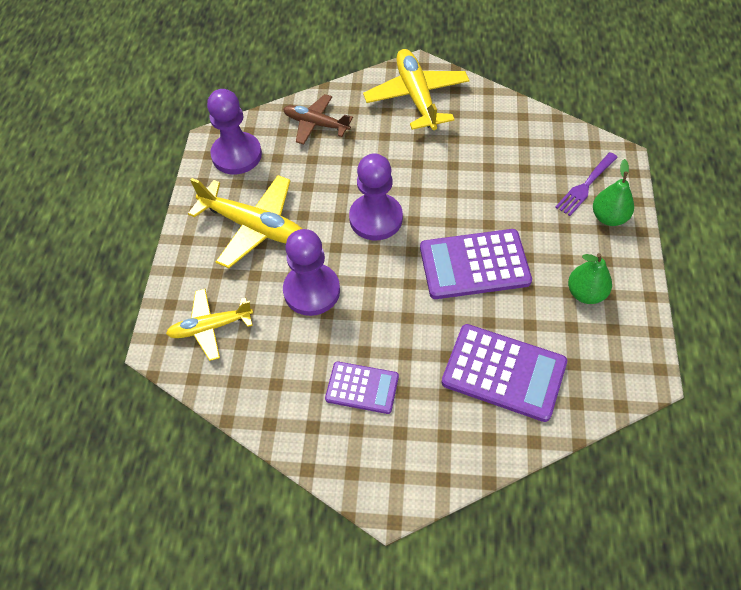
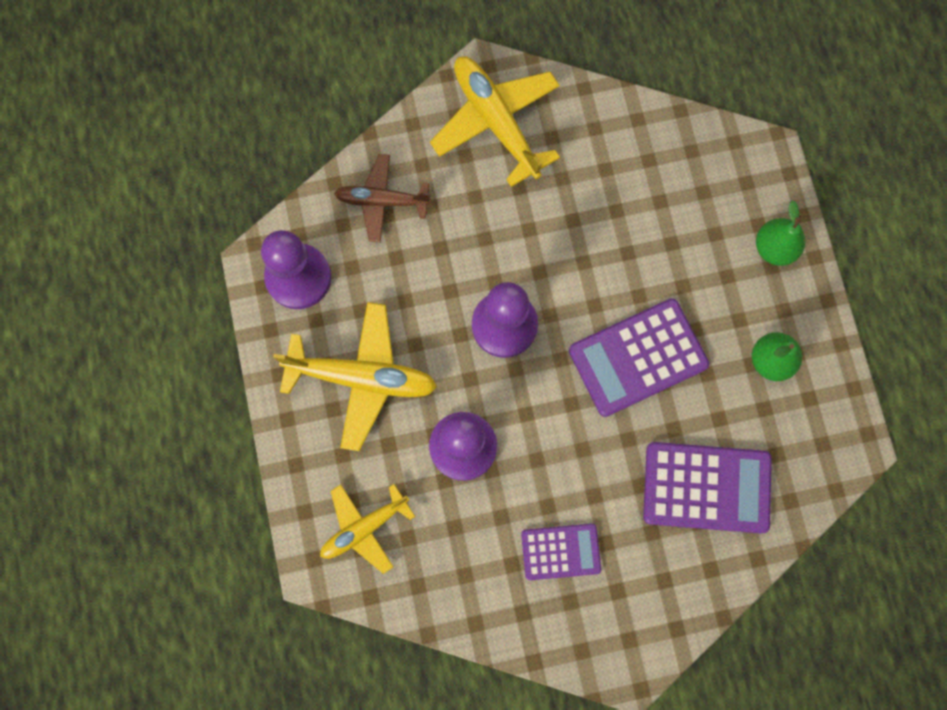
camera: 20 degrees left, 20 degrees up
(585, 186) = (737, 209): purple fork -> none

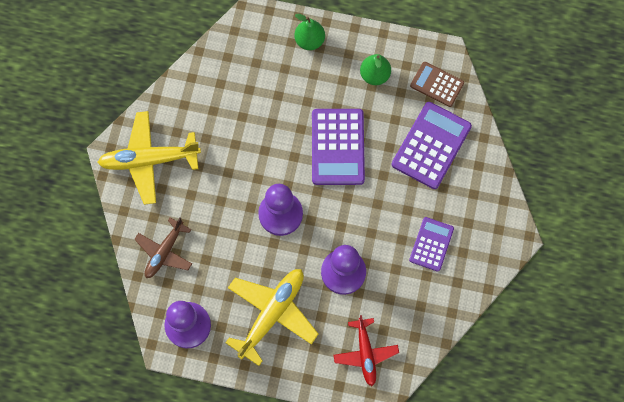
camera: 65 degrees left, 5 degrees down
(364, 528) = (365, 353): yellow plane -> red plane
(803, 455) = (437, 84): none -> brown calculator

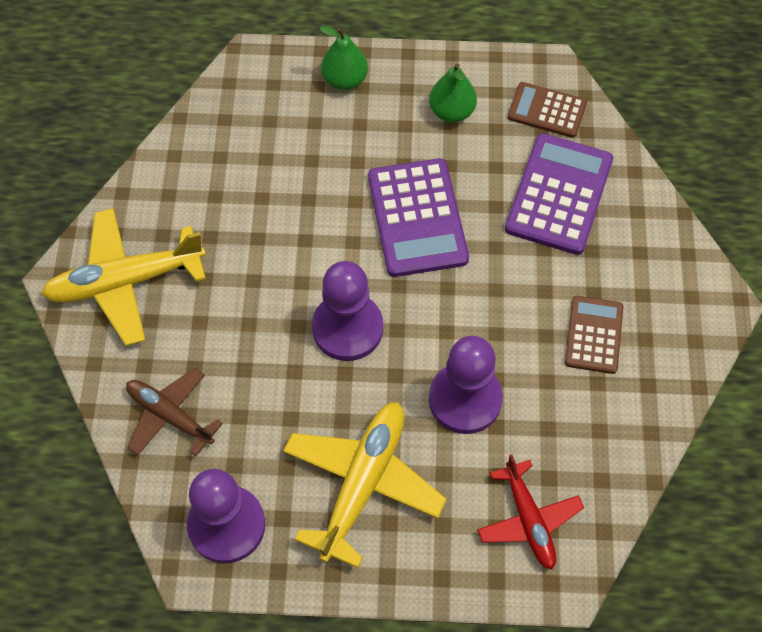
camera: 10 degrees left, 10 degrees down
(164, 252) = (170, 415): brown plane -> brown plane turned 105 degrees clockwise
(431, 244) = (594, 335): purple calculator -> brown calculator

